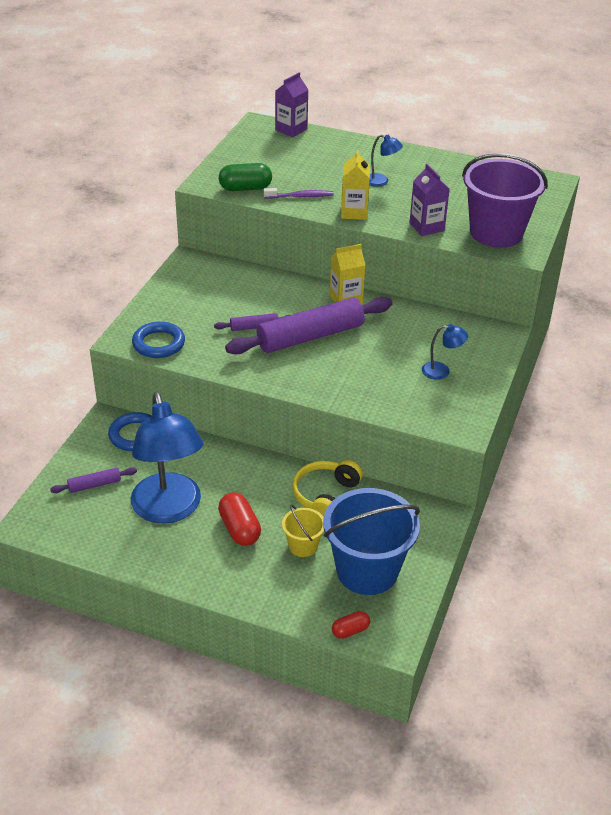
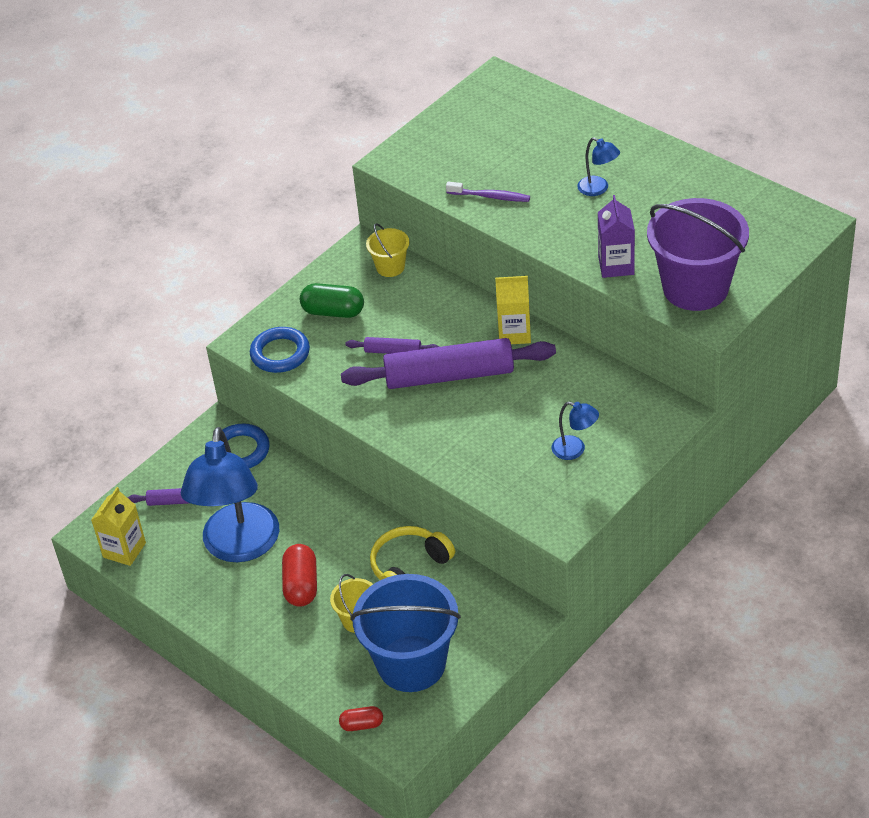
camera: 25 degrees right, 5 degrees up
(220, 270) = (390, 267): none -> yellow bucket
(245, 188) = (433, 175): green capsule -> green capsule (333, 312)
(291, 129) = (531, 92): purple carton -> none
(354, 212) = (541, 230): yellow carton -> yellow carton (124, 550)

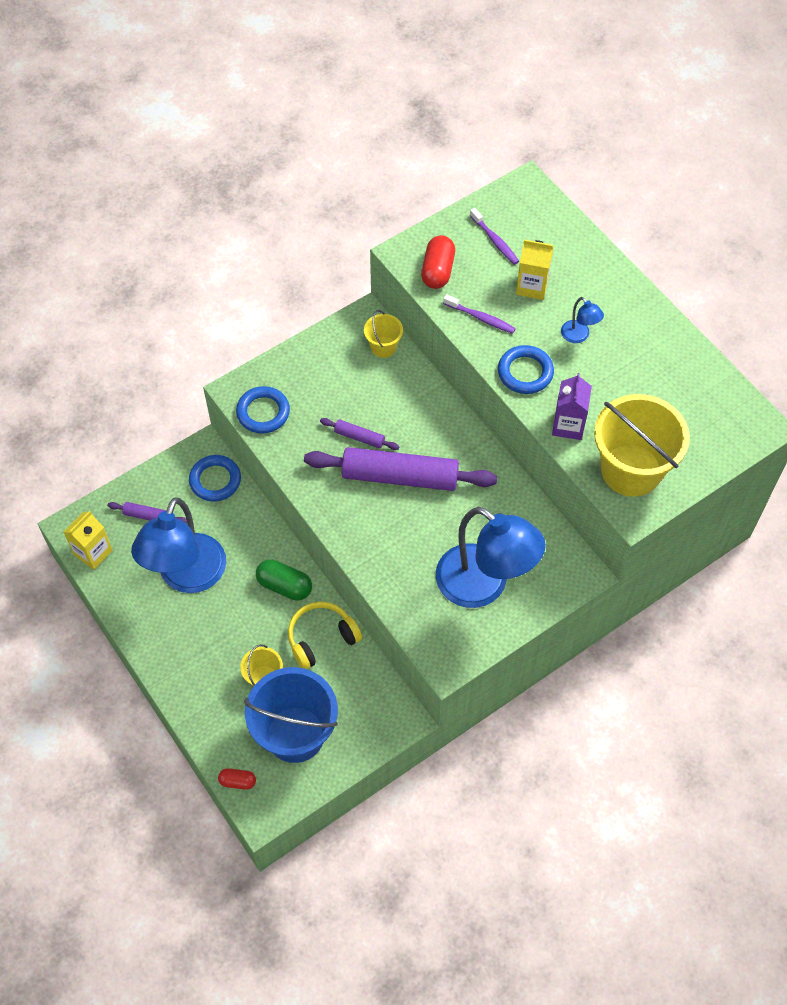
camera: 10 degrees right, 15 degrees up
(301, 585) = (227, 630): red capsule -> red capsule (437, 271)
(333, 312) = (321, 381): green capsule -> green capsule (284, 586)
(481, 129) = (495, 241): none -> purple toothbrush
(514, 333) = (469, 447): yellow carton -> yellow carton (532, 286)
(554, 231) = (525, 372): none -> blue ring
(575, 450) = (484, 585): blue lamp -> blue lamp, size x2.41
(695, 288) = (631, 470): purple bucket -> yellow bucket

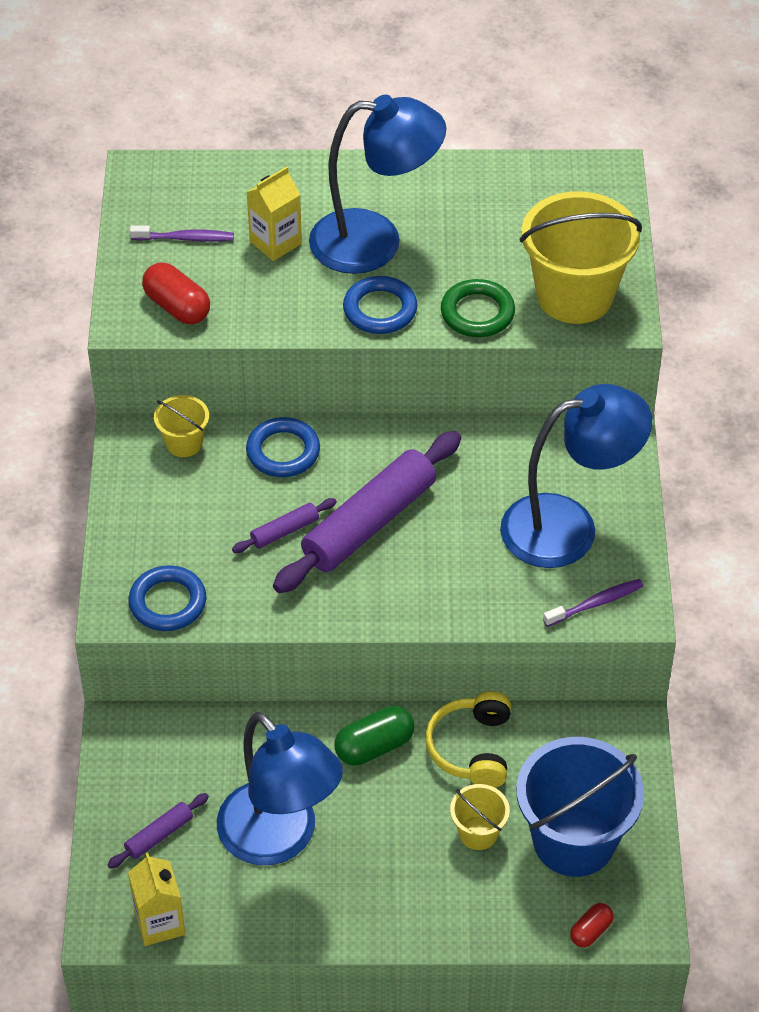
camera: 55 degrees left, 10 degrees down
(215, 480) = (170, 738): blue ring -> blue ring (283, 452)
(481, 318) = (275, 306): purple toothbrush -> purple toothbrush (596, 603)
(568, 425) = (477, 313): purple carton -> green ring
(579, 336) = (375, 242): blue lamp -> blue lamp, size x2.41

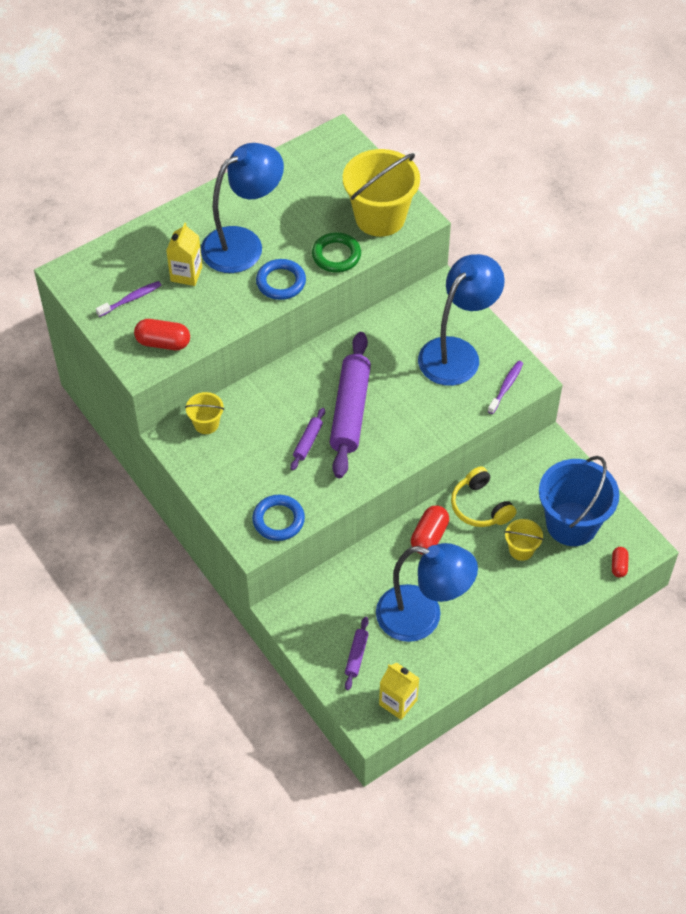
camera: 35 degrees left, 5 degrees up
(283, 452) = (267, 397): blue ring -> none
(374, 746) = (429, 536): green capsule -> red capsule

